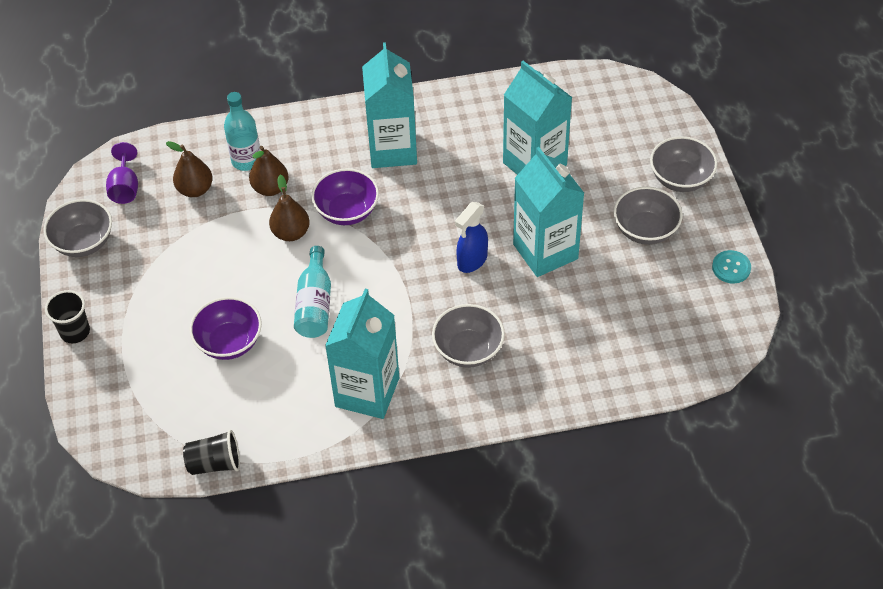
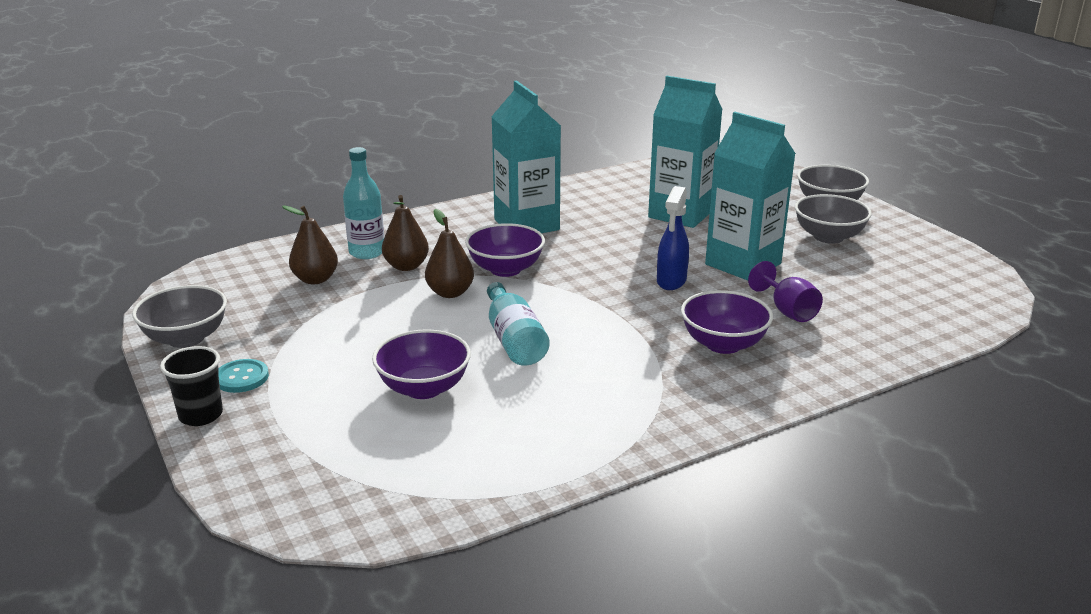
camera: 20 degrees left, 25 degrees down
(125, 188) = (226, 290): purple goblet -> purple goblet (787, 311)
(215, 463) = (468, 505): black cup -> none
(367, 392) = (630, 398): turquoise carton -> none
(468, 350) = (723, 344): grey bowl -> purple bowl
(731, 268) = (935, 247): turquoise button -> turquoise button (241, 378)

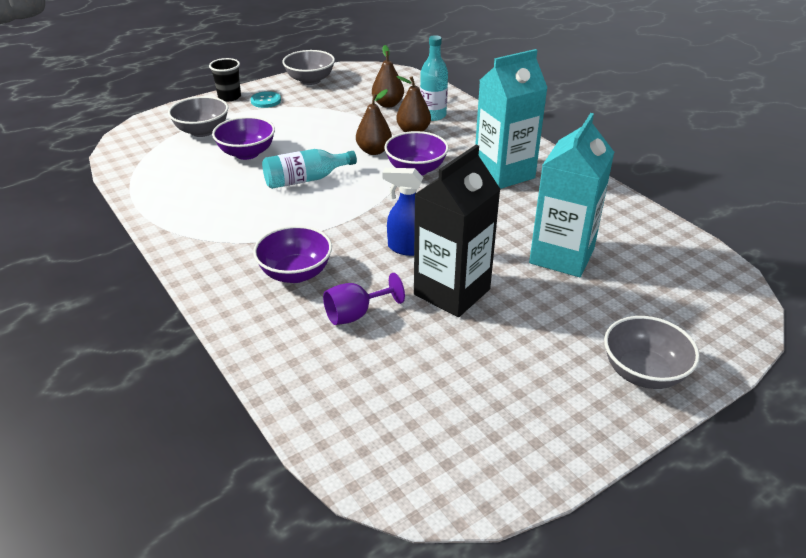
camera: 85 degrees right, 10 degrees up
(743, 264) = (452, 292): turquoise carton -> black carton
(828, 237) = (539, 361): grey bowl -> grey bowl (202, 131)

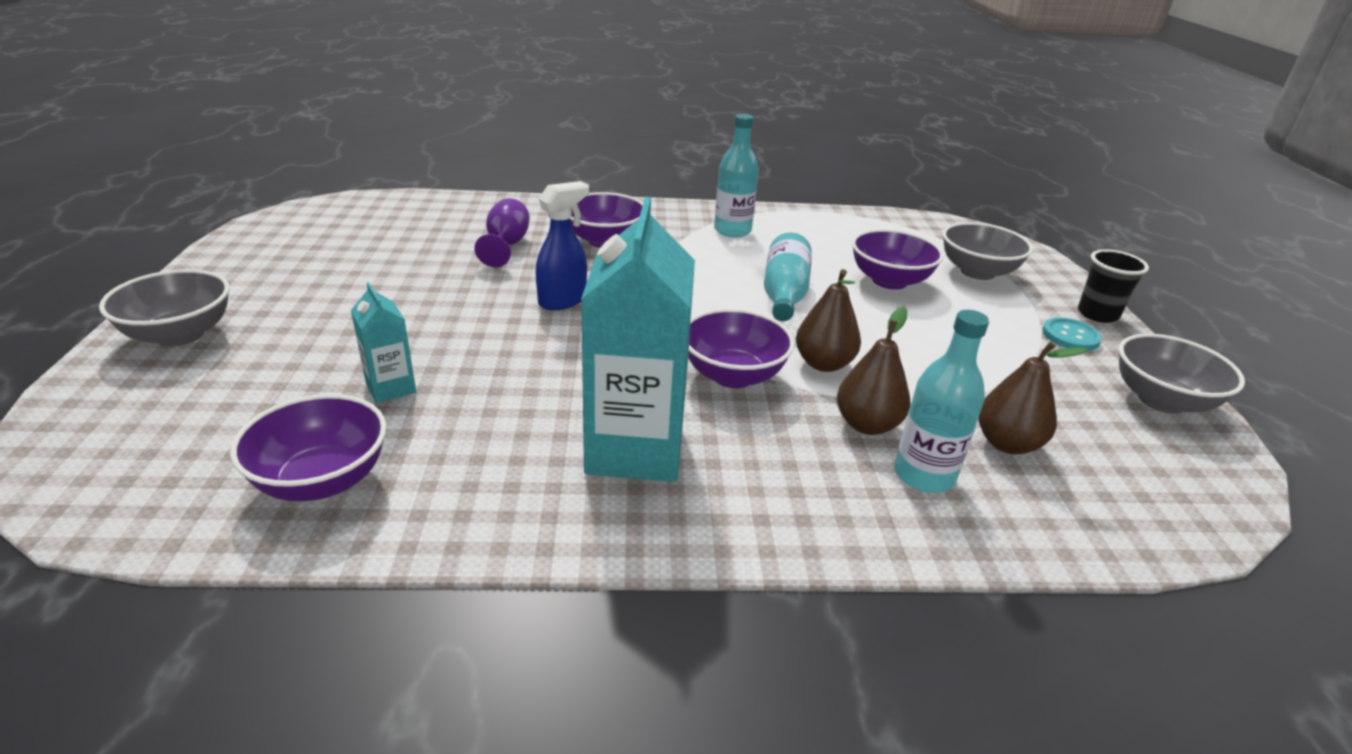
camera: 120 degrees right, 5 degrees down
(216, 226) = (732, 231): none -> turquoise bottle
(452, 292) = (457, 295): black carton -> none
(561, 256) = (391, 388): turquoise carton -> turquoise carton, size x0.48
(632, 234) = (322, 480): none -> purple bowl

